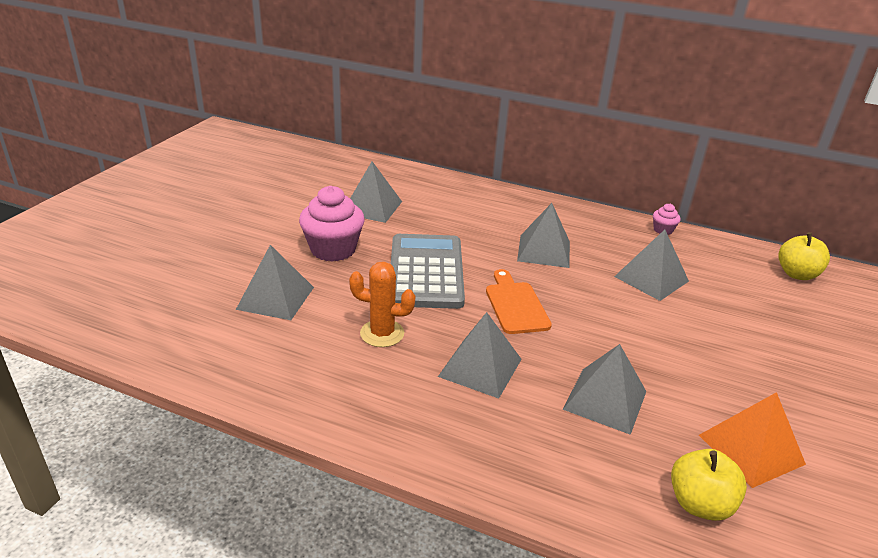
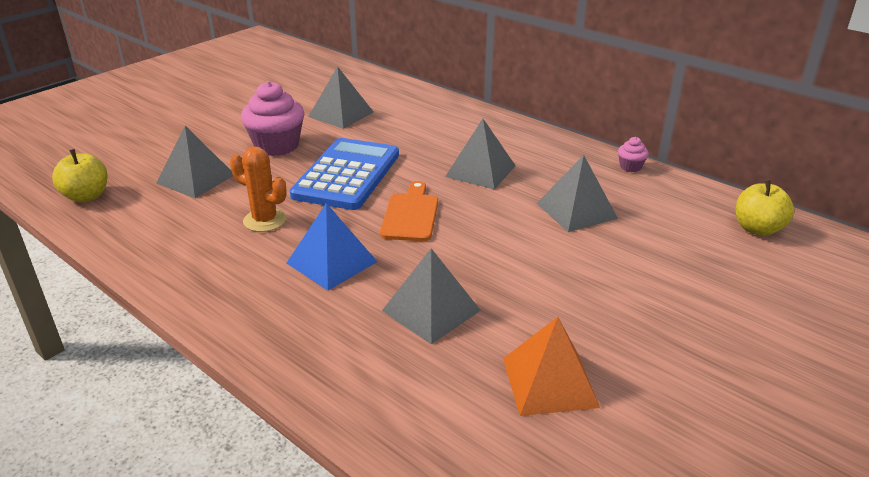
camera: 20 degrees right, 0 degrees up
(426, 272) = (347, 175): grey calculator -> blue calculator
(480, 367) = (332, 262): grey pyramid -> blue pyramid
(699, 504) = (450, 417): yellow apple -> yellow apple (86, 196)

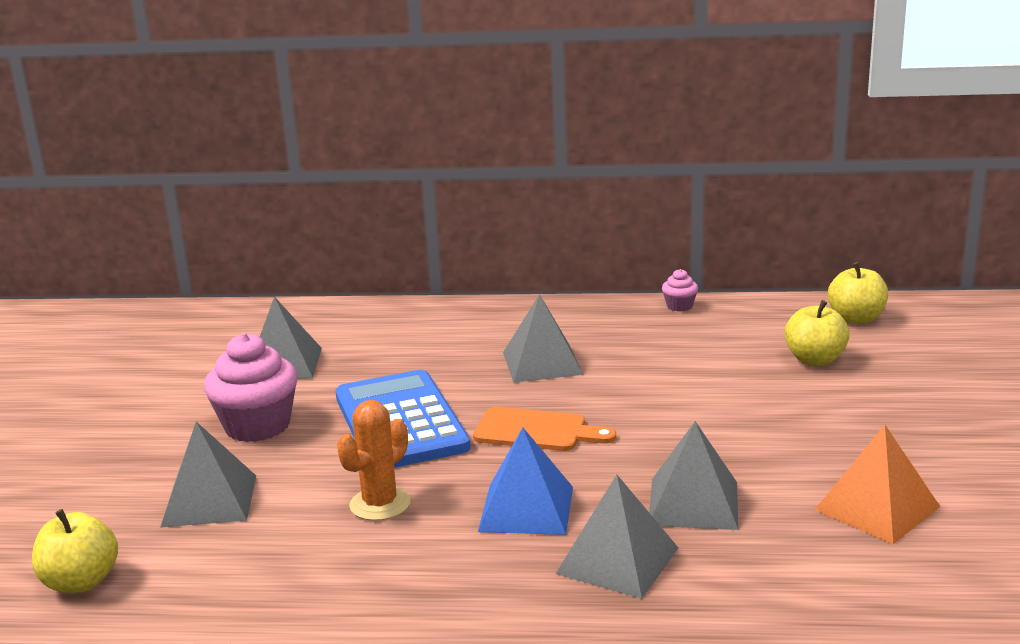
camera: 35 degrees left, 10 degrees down
(265, 220) = (380, 504): orange cactus -> orange cactus turned 45 degrees counterclockwise
(411, 215) = (536, 431): orange cutting board -> orange cutting board turned 135 degrees clockwise
(576, 210) = (689, 363): grey pyramid -> grey pyramid (617, 560)
(673, 247) = (815, 360): none -> yellow apple

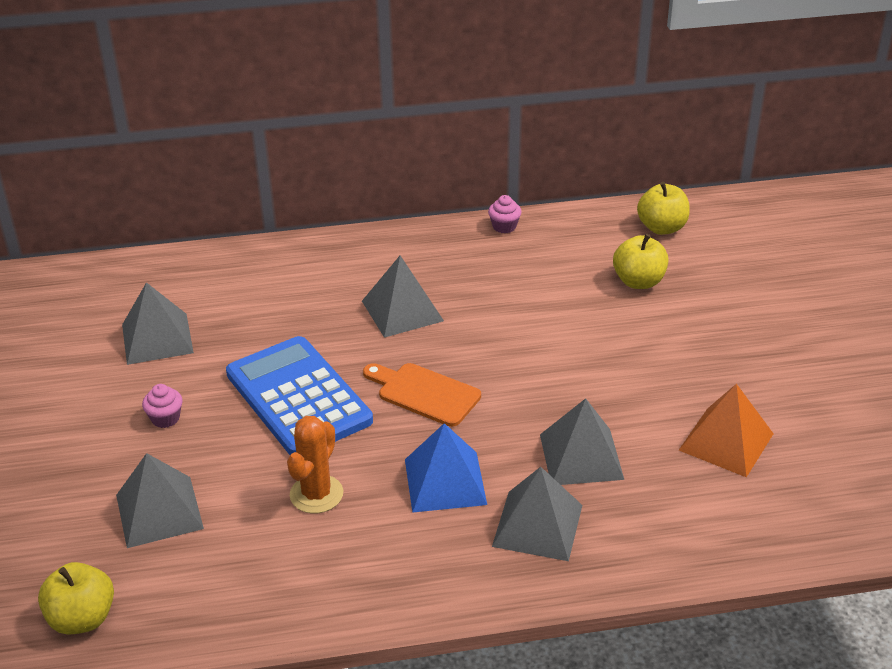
camera: 15 degrees left, 15 degrees up
(257, 426) = (165, 418): pink cupcake -> pink cupcake, size x0.47
(536, 431) = (424, 393): orange cutting board -> orange cutting board turned 150 degrees counterclockwise

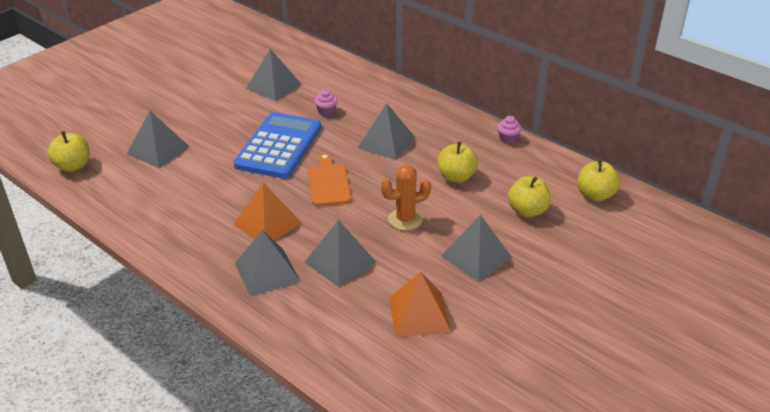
camera: 50 degrees right, 0 degrees up
(165, 418) = (221, 118): pink cupcake -> pink cupcake (326, 111)
(316, 494) = (215, 188): orange cactus -> orange cactus (405, 219)
(445, 481) = (267, 223): blue pyramid -> orange pyramid
(528, 296) = (456, 177): none -> yellow apple
(675, 354) = (476, 257): none -> grey pyramid

